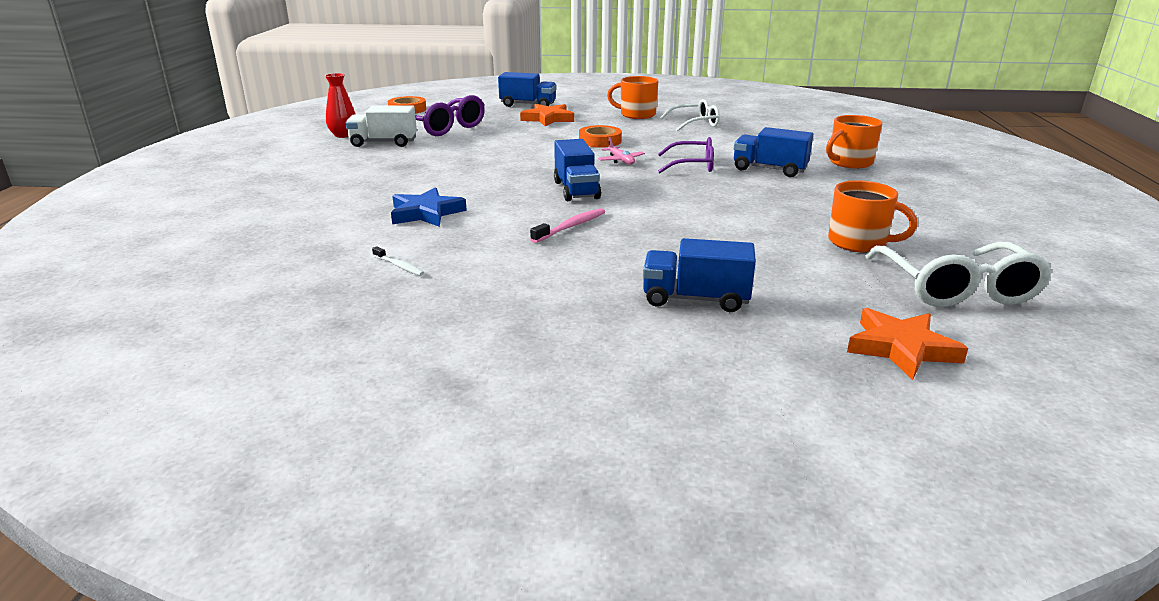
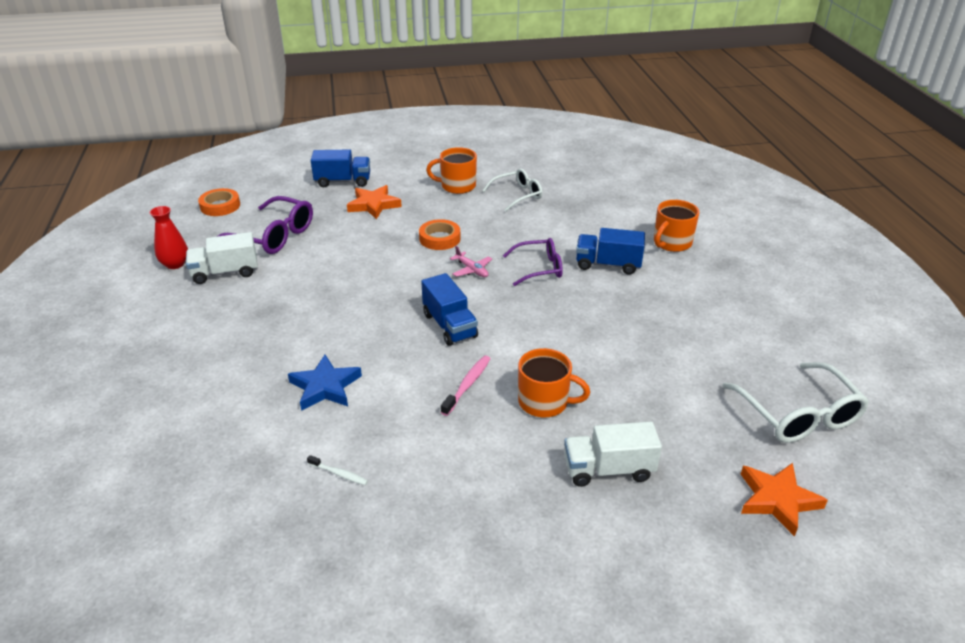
camera: 15 degrees left, 10 degrees up
(695, 299) = (608, 469): blue truck -> white truck
(859, 242) = (711, 365): orange mug -> orange mug (545, 402)

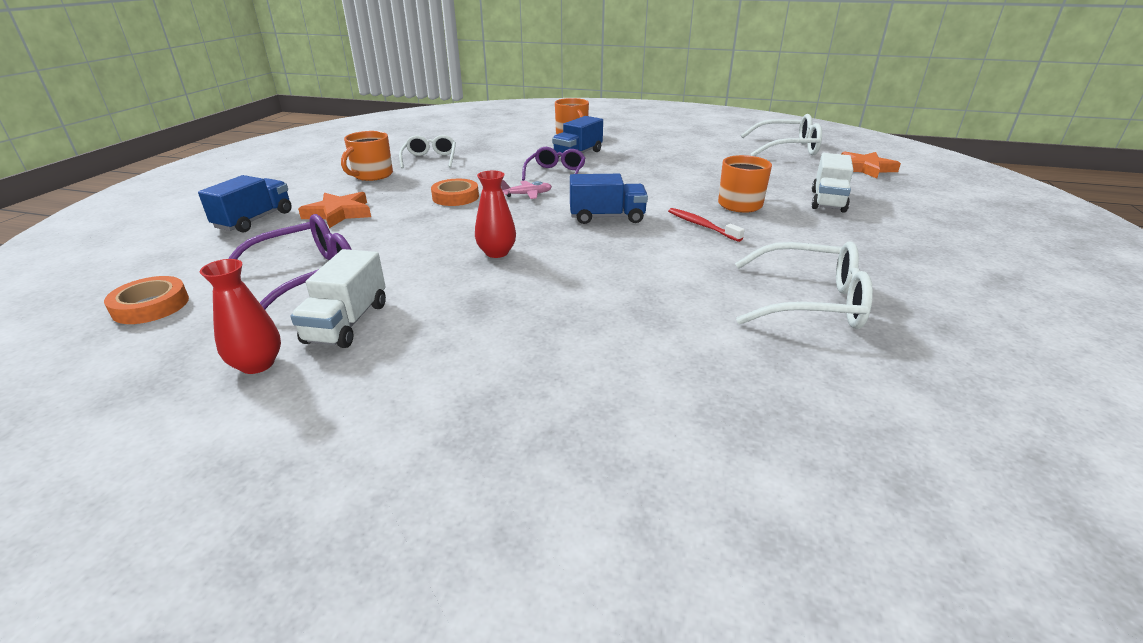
camera: 65 degrees left, 5 degrees down
(325, 387) = (662, 289): blue star -> none
(339, 474) = (809, 302): white toothbrush -> white glasses
(346, 292) = (496, 252): none -> red vase
(467, 385) = (701, 225): pink toothbrush -> red toothbrush

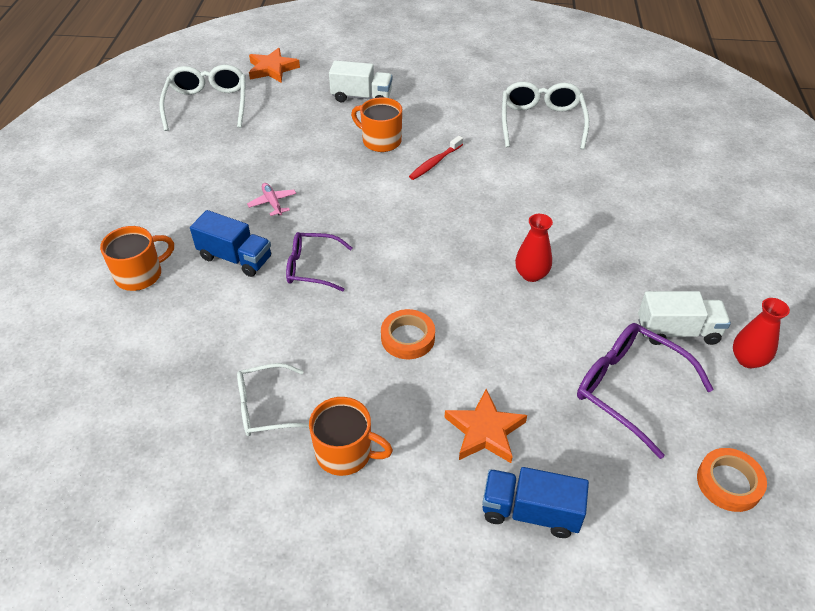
camera: 100 degrees left, 15 degrees up
(527, 194) = (387, 279): pink plane -> pink plane (272, 203)
(607, 217) = (433, 216): blue truck -> none

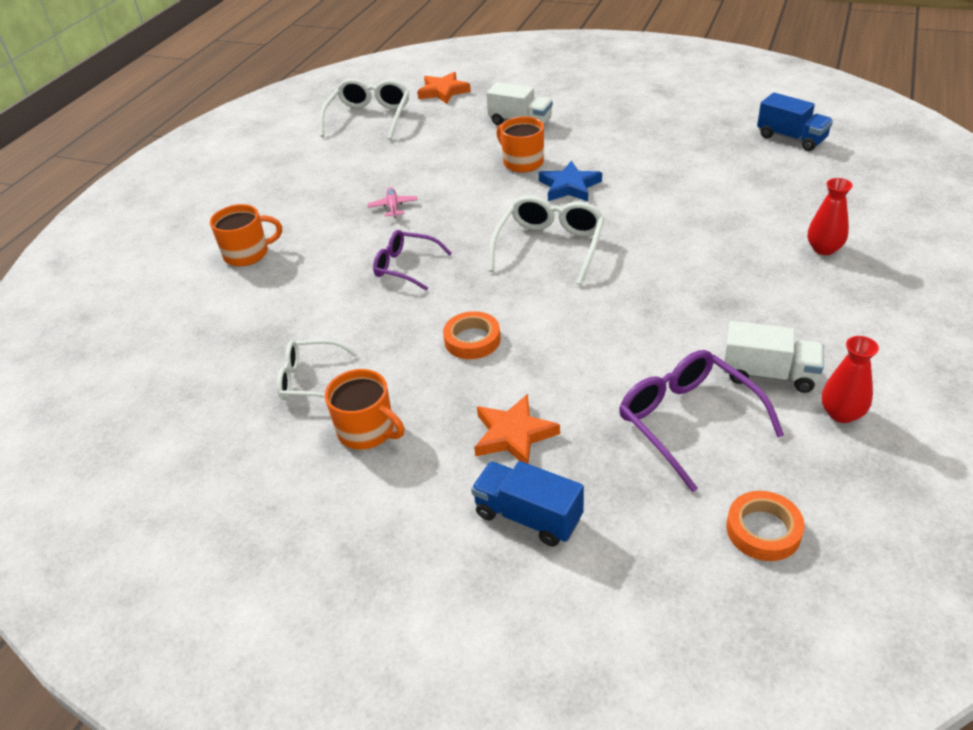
camera: 20 degrees right, 5 degrees down
(235, 258) = (338, 250): blue truck -> blue truck (791, 138)
(435, 162) = (569, 186): red toothbrush -> blue star
(531, 274) = (626, 299): red vase -> red vase (824, 249)
(541, 122) = (701, 159): white glasses -> white glasses (550, 247)

